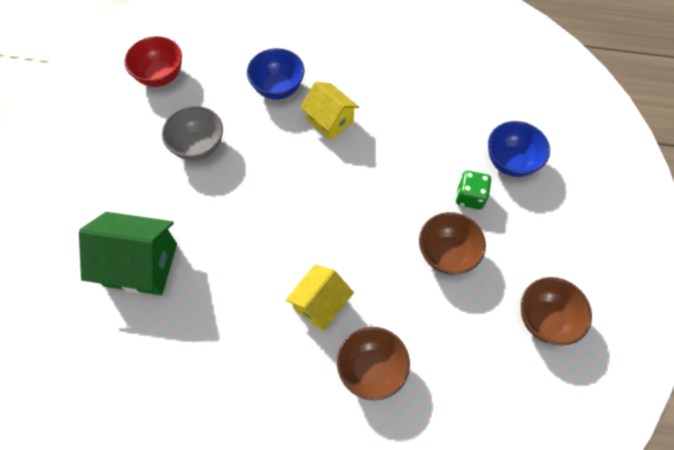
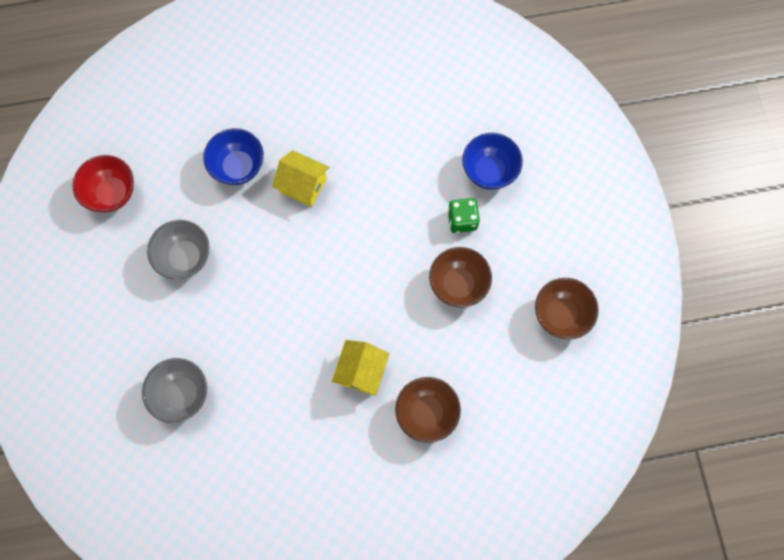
camera: 20 degrees left, 10 degrees up
(141, 264) = (182, 393): green house -> grey bowl

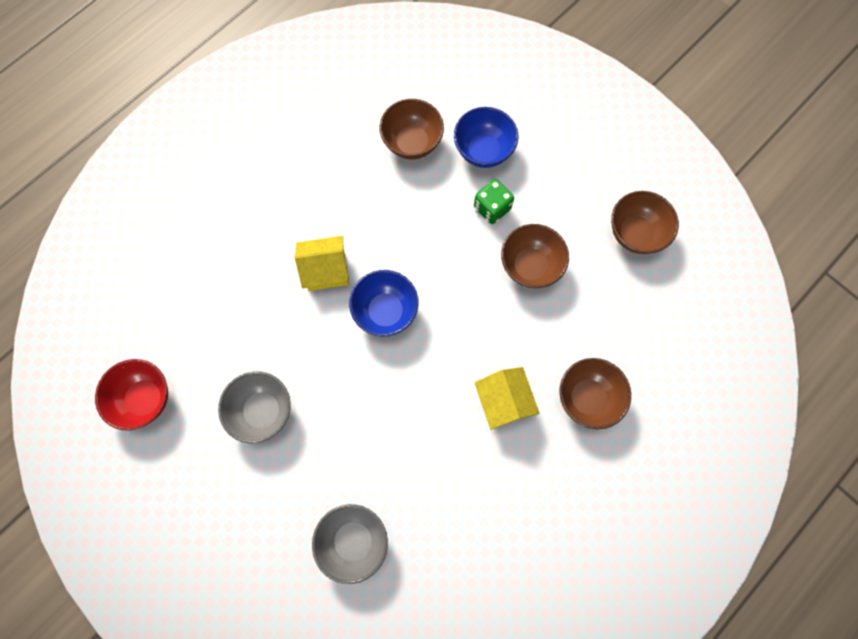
camera: 35 degrees left, 0 degrees up
(238, 167) = (252, 293): blue bowl -> blue bowl (385, 311)
(438, 129) = (412, 143): none -> brown bowl

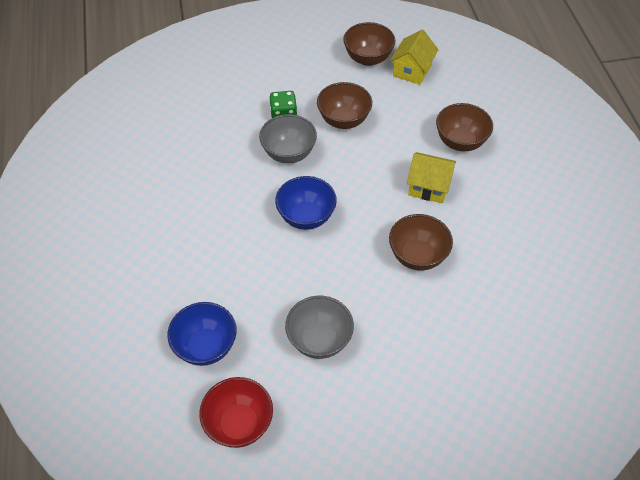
camera: 55 degrees left, 20 degrees down
(326, 270) = (242, 236): yellow house -> yellow house (412, 70)
(353, 541) = (468, 334): grey bowl -> grey bowl (289, 153)
(412, 143) = (192, 132): brown bowl -> brown bowl (417, 256)
(483, 151) = (237, 98): blue bowl -> blue bowl (206, 347)

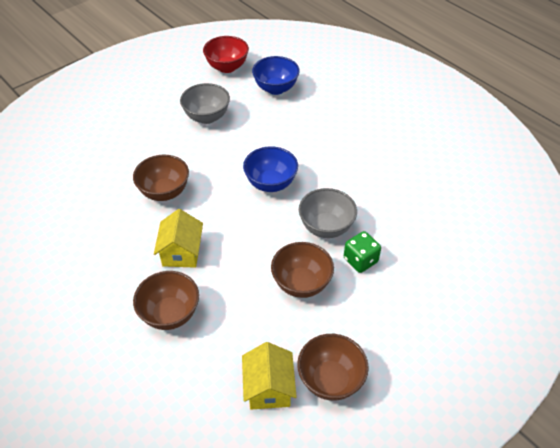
camera: 150 degrees right, 5 degrees down
(428, 187) = (181, 252): yellow house -> yellow house turned 75 degrees counterclockwise

